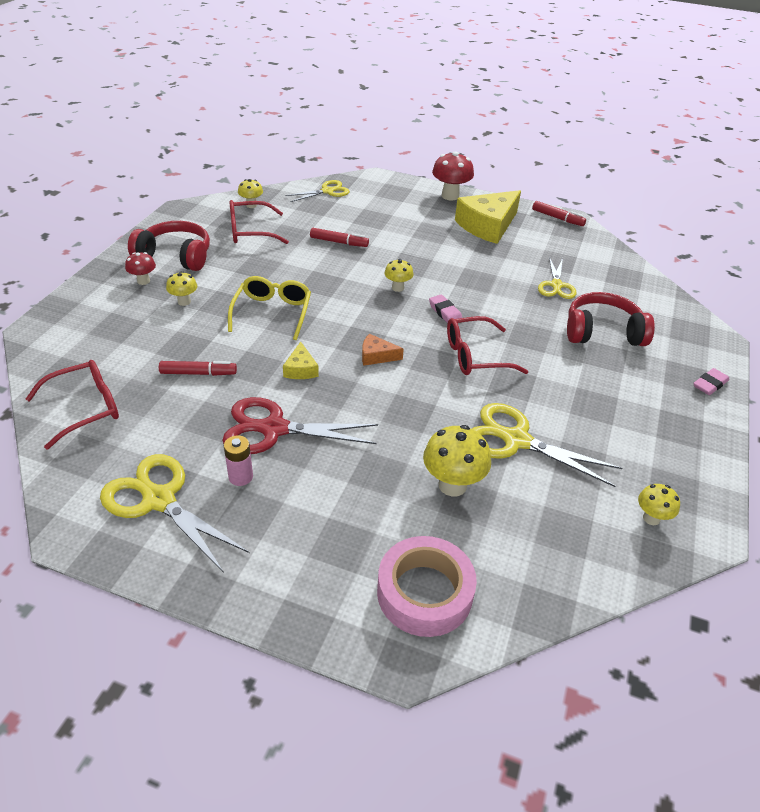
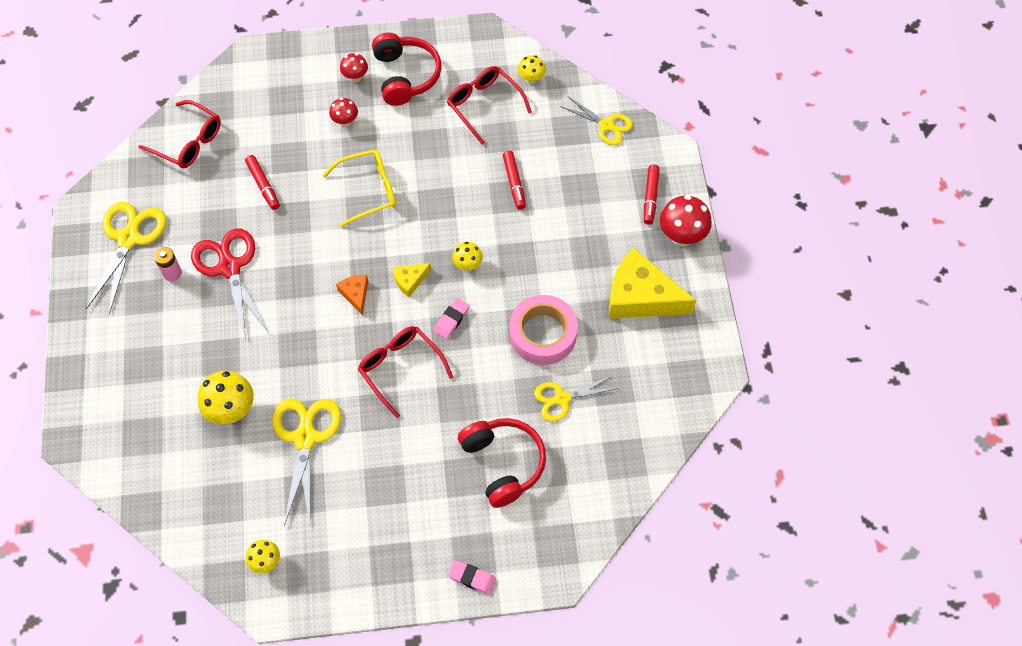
camera: 65 degrees right, 20 degrees up
(184, 301) = (345, 122): yellow mushroom -> red mushroom
(301, 369) = (307, 249): yellow cheese -> yellow cheese (410, 280)
(424, 592) = (125, 432): pink tape -> pink tape (543, 334)
(557, 218) = (709, 358): red marker -> red marker (650, 197)

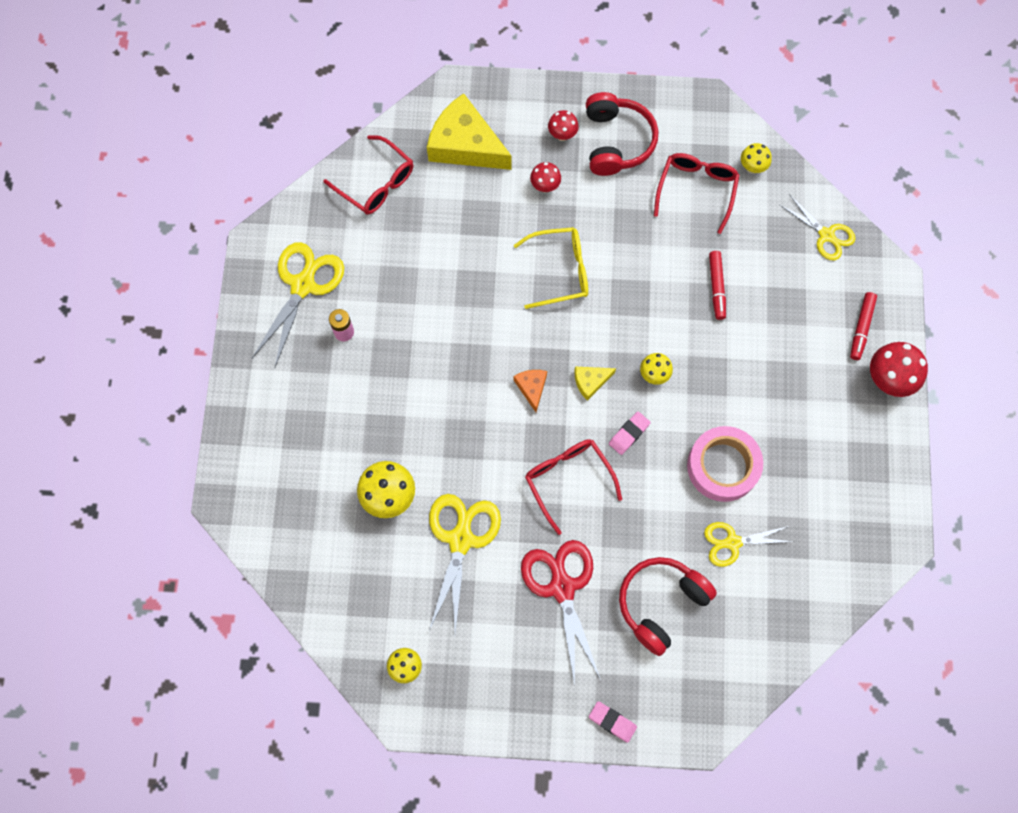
camera: 10 degrees right, 10 degrees up
(229, 268) = (404, 335): red scissors -> red scissors (562, 588)
(263, 185) = (449, 246): red marker -> none
(484, 105) = (696, 190): red glasses -> red glasses turned 45 degrees clockwise
(503, 463) = (661, 603): red headphones -> red headphones turned 120 degrees counterclockwise
(641, 296) = (833, 441): yellow cheese -> yellow cheese (465, 144)

